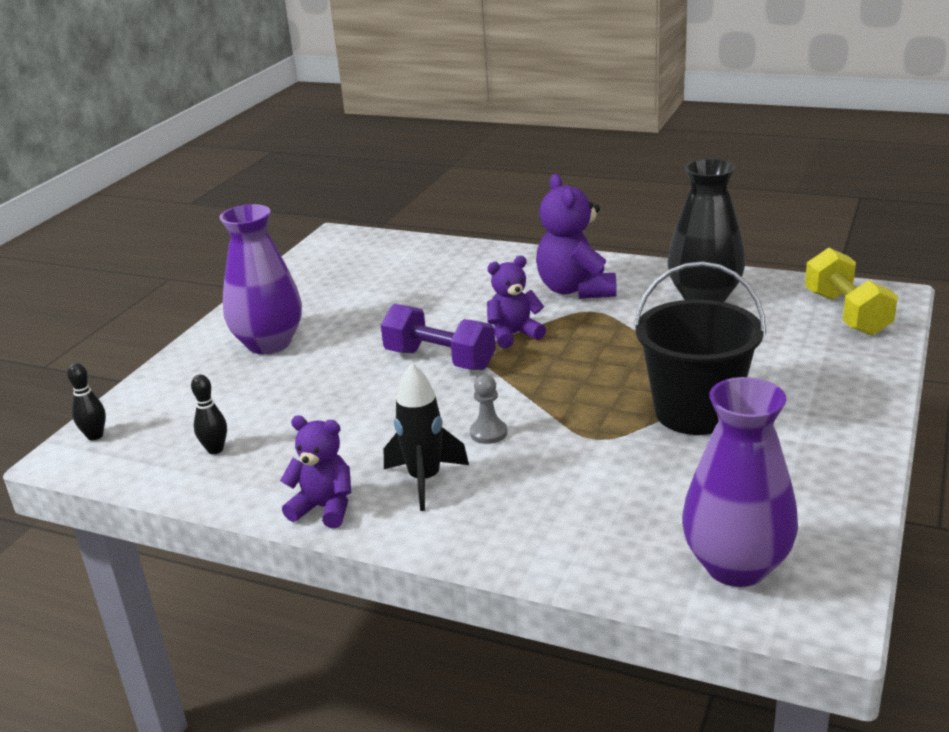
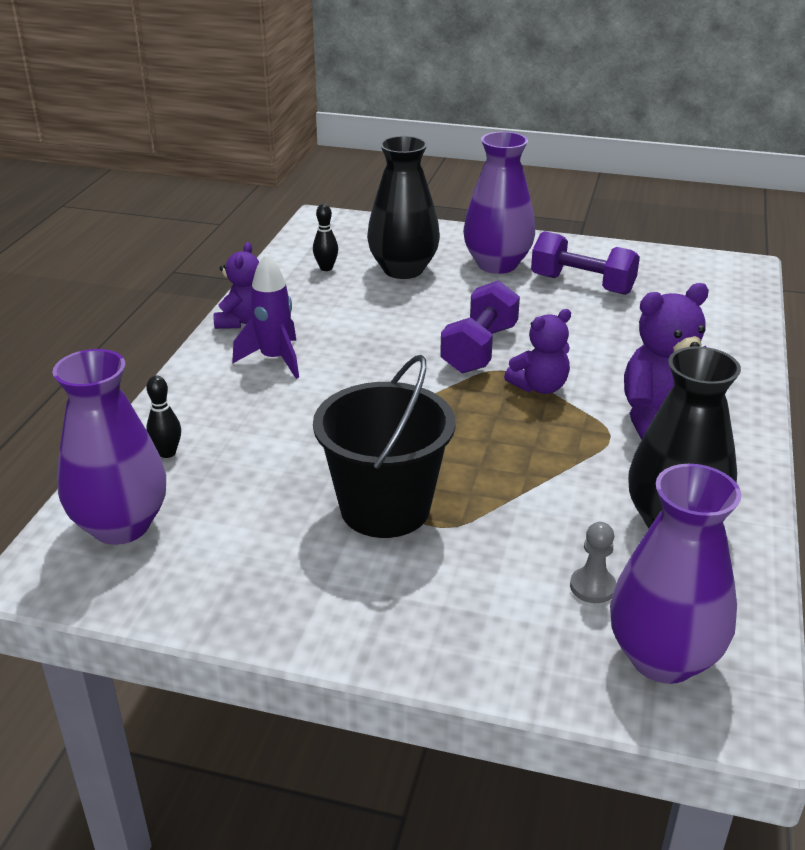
camera: 80 degrees right, 5 degrees up
(95, 436) = (347, 223): black bowling pin -> black bowling pin (167, 453)
(249, 398) = (403, 270): none -> black vase
(335, 304) = (582, 284): none -> purple dumbbell
(425, 480) = (275, 359): black rocket -> purple rocket
(488, 433) = (347, 384): grey pawn -> grey pawn (592, 587)
(514, 335) = (539, 387): purple teddy bear -> purple teddy bear turned 90 degrees clockwise
(846, 313) = (663, 658): yellow dumbbell -> purple vase

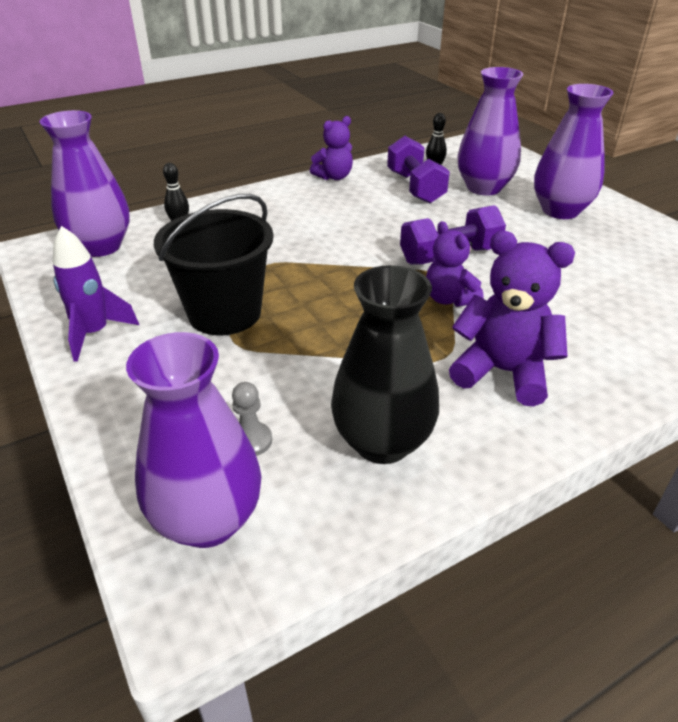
camera: 45 degrees right, 5 degrees up
(275, 359) = (314, 204): purple rocket -> purple rocket (95, 333)
(403, 270) = (484, 188): black vase -> purple vase
(539, 387) = (449, 299): purple teddy bear -> purple teddy bear turned 45 degrees clockwise
(582, 284) = (608, 250): purple dumbbell -> purple dumbbell (415, 187)

